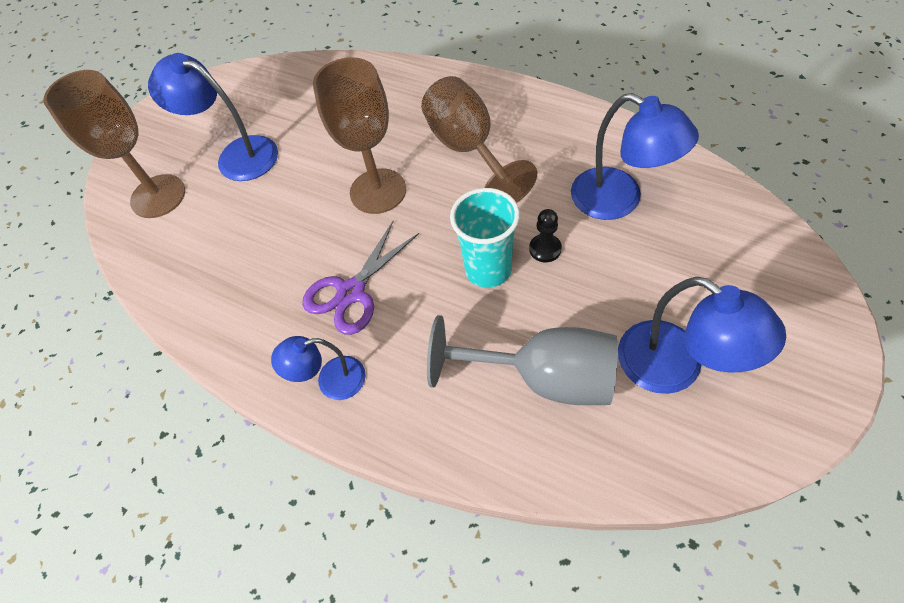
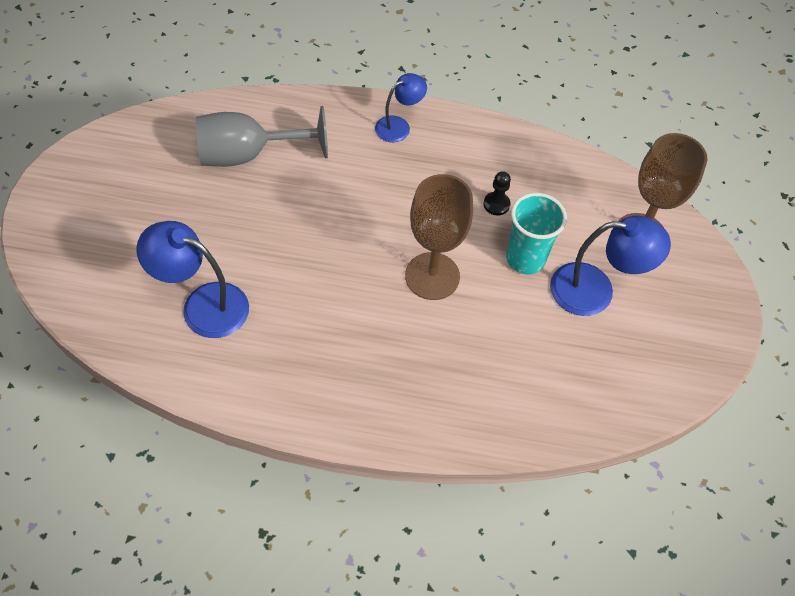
camera: 150 degrees right, 0 degrees up
(351, 292) = (413, 185): purple scissors -> none
(468, 150) = (359, 337): brown goblet -> none
(488, 269) = (307, 222): turquoise cup -> turquoise cup (525, 259)
(545, 249) = (263, 247): black pawn -> black pawn (496, 204)
(675, 368) = (154, 177): blue lamp -> none

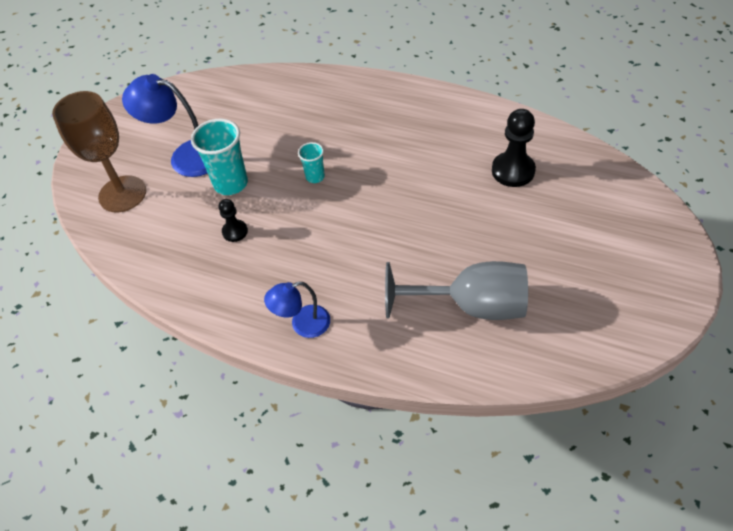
camera: 160 degrees left, 5 degrees down
(203, 305) = (513, 171): blue lamp -> black pawn
(432, 276) = (315, 177): brown goblet -> turquoise cup

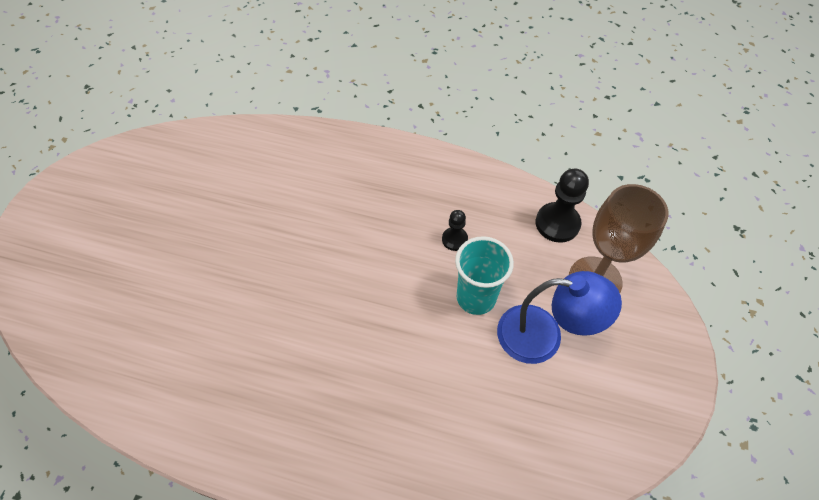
camera: 170 degrees right, 5 degrees up
(302, 324) = (373, 158): blue lamp -> none
(315, 177) = (380, 310): turquoise cup -> none
(471, 305) = (229, 178): grey goblet -> none
(513, 171) = (153, 325): black pawn -> black pawn (557, 223)

